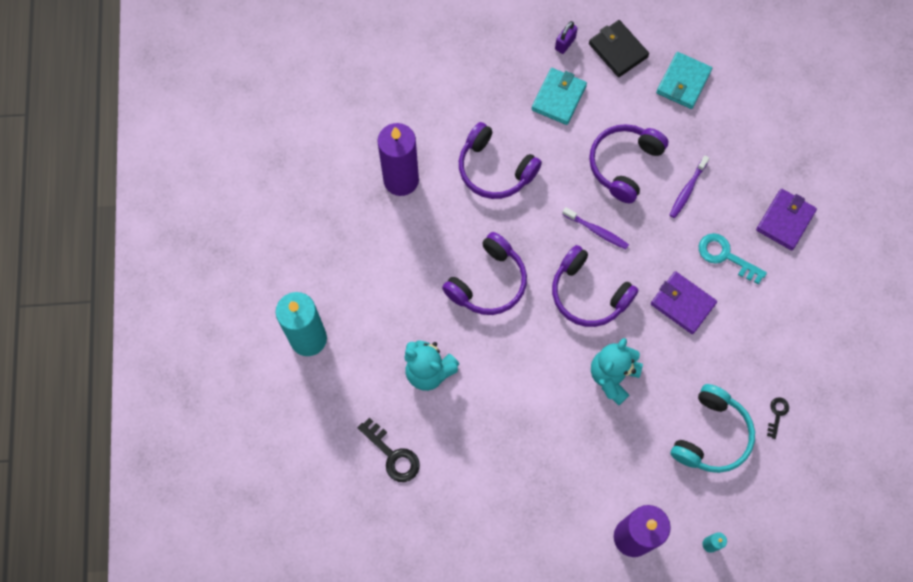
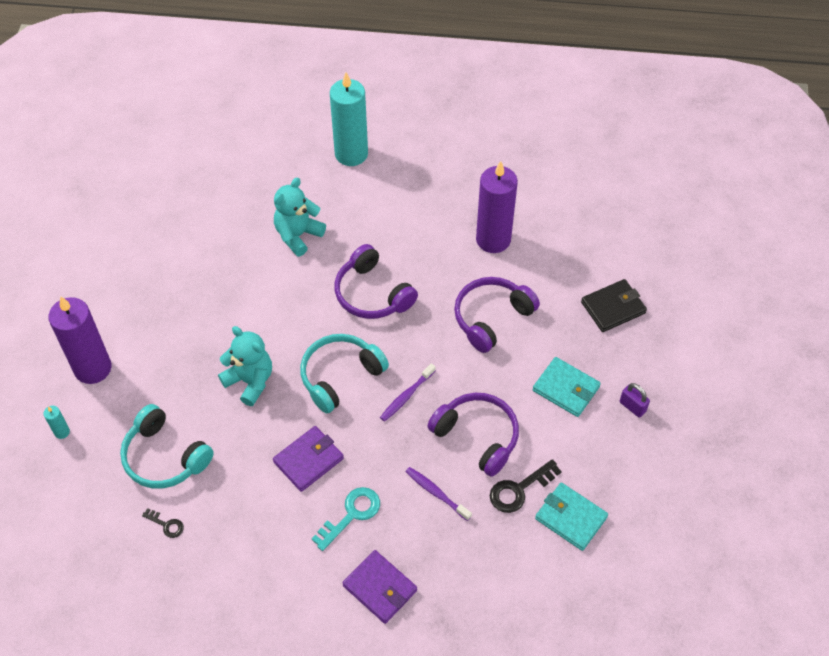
camera: 100 degrees right, 15 degrees down
(393, 455) = (229, 200): black key -> black key (519, 489)
(588, 294) = (340, 376): purple headphones -> turquoise headphones
(618, 50) = (619, 458): black wallet -> black wallet (613, 307)

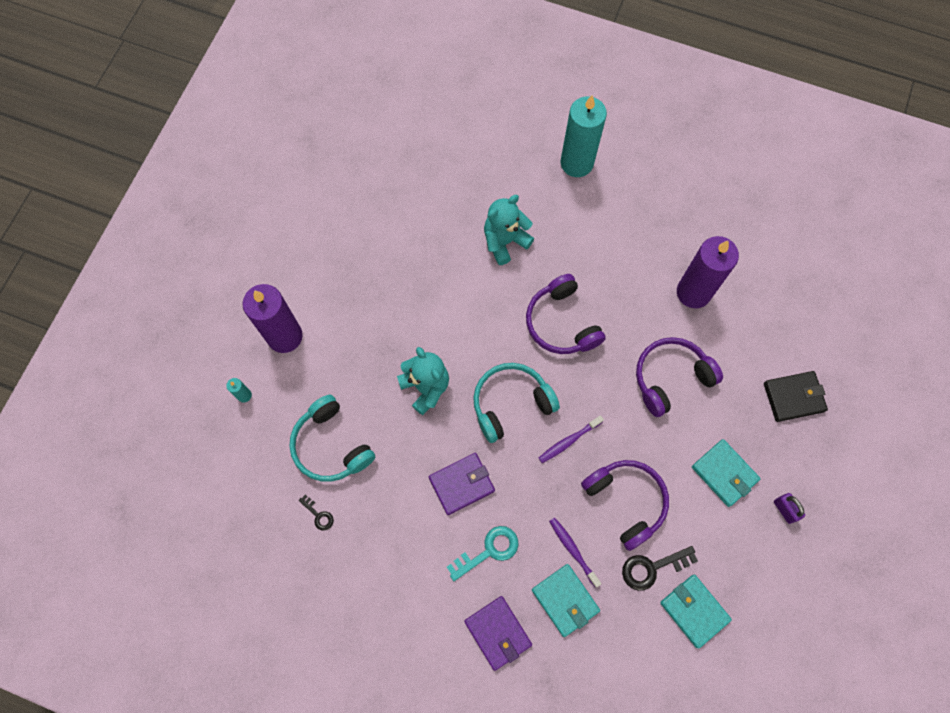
camera: 15 degrees right, 15 degrees up
(440, 540) = (565, 600): none -> turquoise wallet

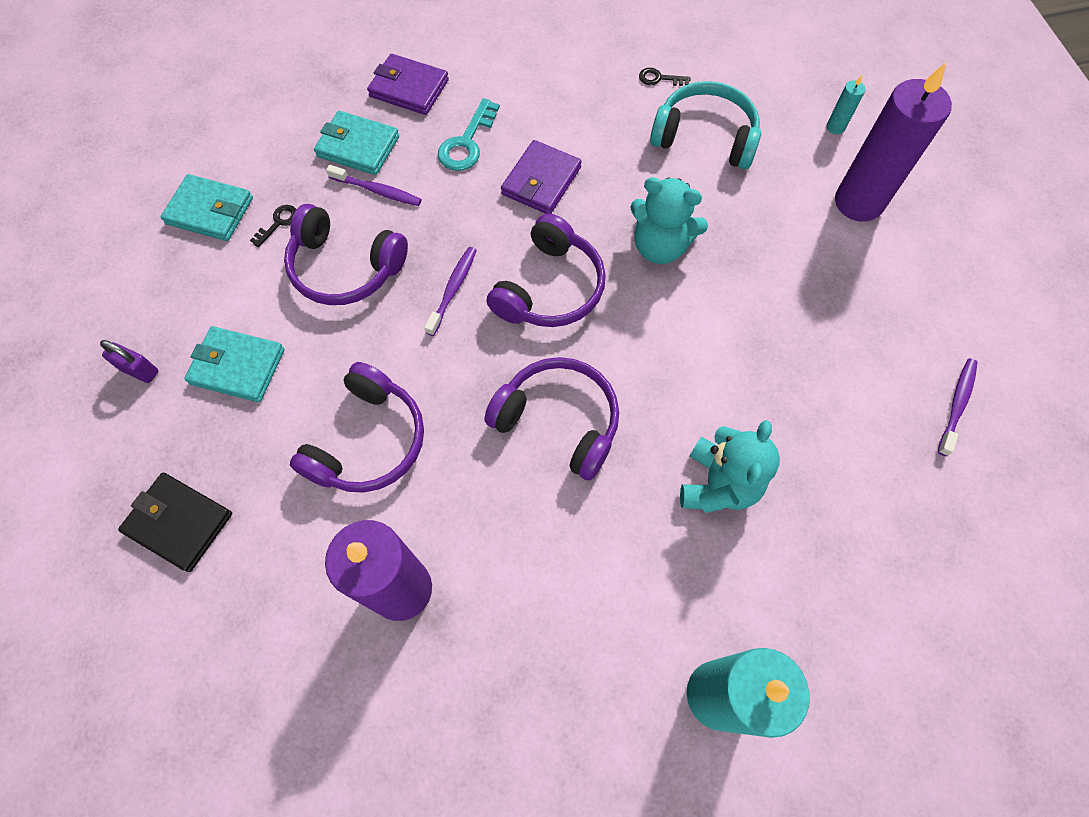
camera: 145 degrees right, 5 degrees down
(353, 200) = (956, 405): none -> purple toothbrush
(511, 404) = (549, 288): turquoise headphones -> purple headphones
(652, 568) = (278, 223): black key -> black key, size x0.57
(793, 397) = (179, 523): black wallet -> black wallet turned 75 degrees clockwise

